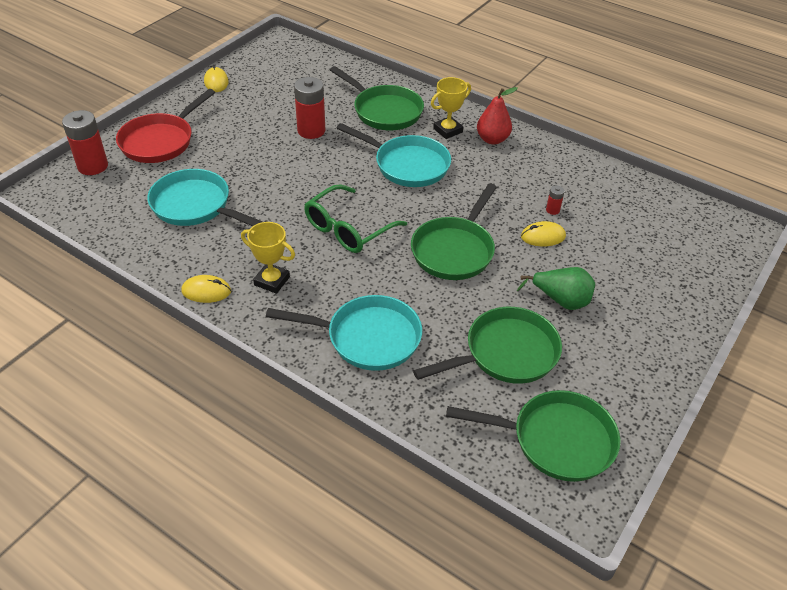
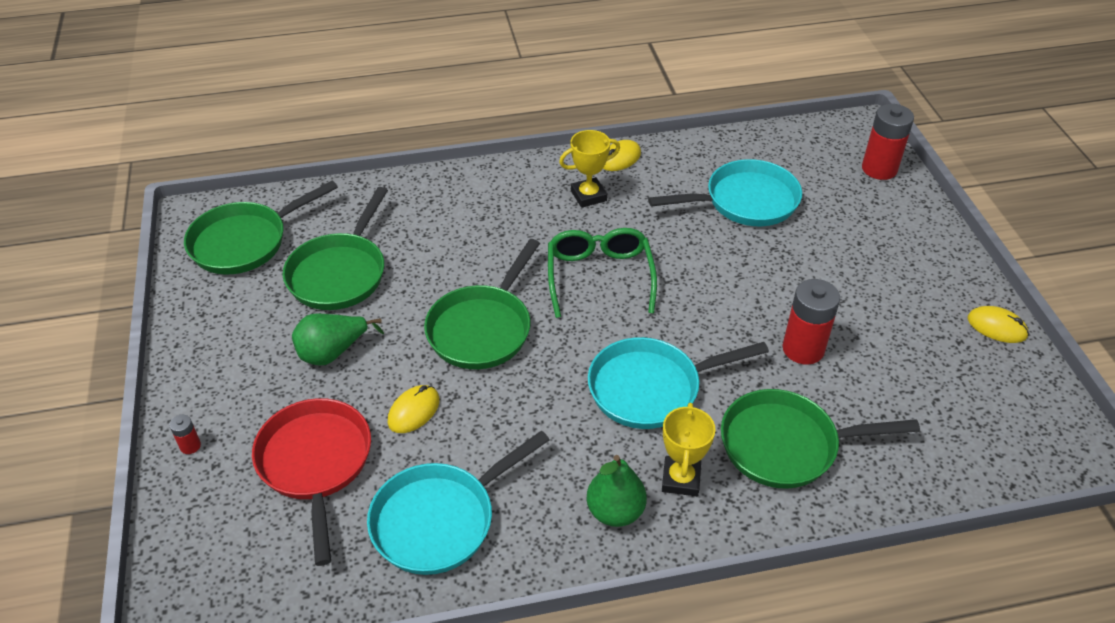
camera: 135 degrees right, 0 degrees up
(160, 141) = (888, 227): red pan -> red pan (316, 464)
(367, 338) = (461, 211): turquoise pan -> turquoise pan (440, 520)
(454, 250) = (482, 328): green pan -> green pan turned 135 degrees counterclockwise
(492, 139) = (615, 511): red pear -> green pear
(552, 210) = (435, 456): red battery -> red battery (190, 446)

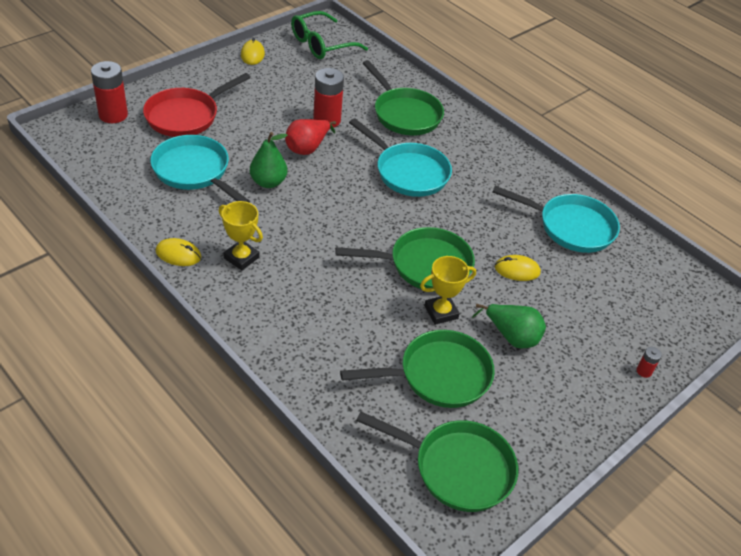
camera: 125 degrees left, 0 degrees up
(316, 464) = (593, 298): red pan -> red pan (186, 116)
(599, 276) = (329, 223): green glasses -> green glasses (321, 44)
(615, 511) = (502, 163): green pear -> green pear (268, 182)
(681, 479) = (460, 145): yellow trophy -> yellow trophy (441, 312)
(748, 307) = (307, 148): none -> red pear

